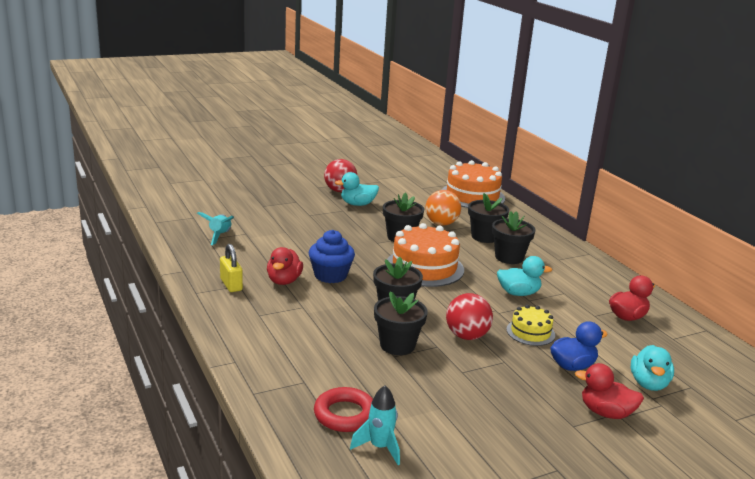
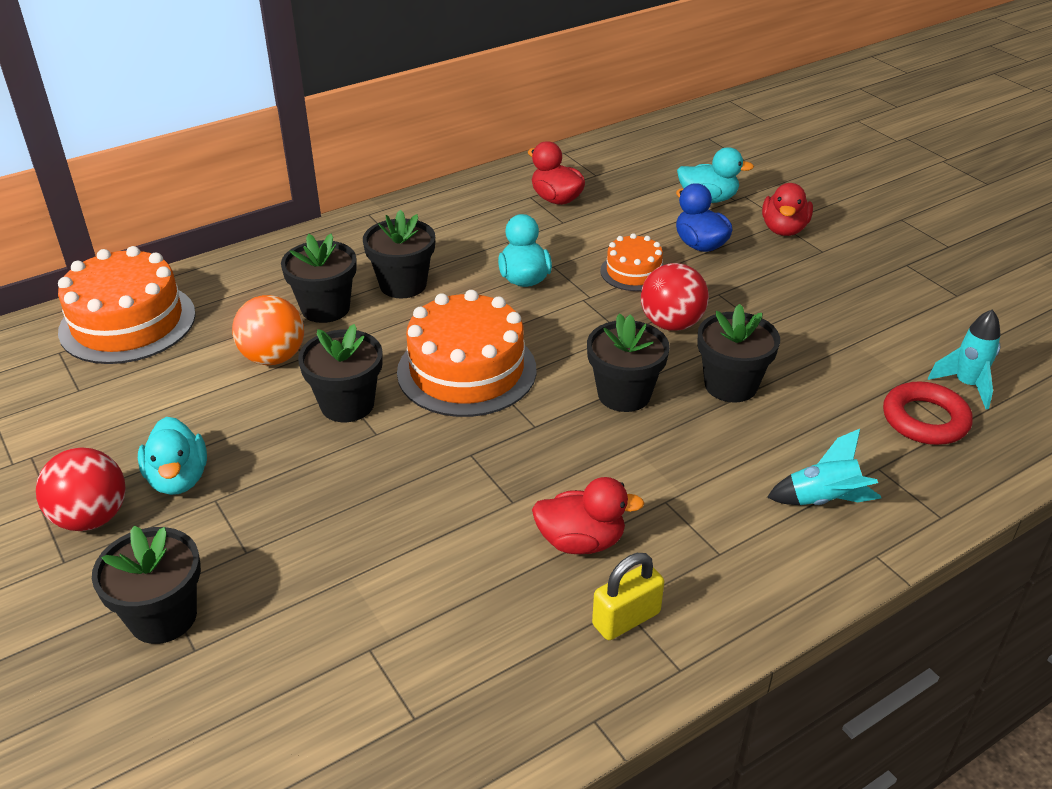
camera: 95 degrees left, 15 degrees up
(220, 236) = (396, 696): turquoise rocket -> turquoise rocket (823, 500)
(281, 201) = (163, 617): none -> black flower pot
(330, 275) = (536, 480): blue cupcake -> none
(530, 332) = (633, 272): yellow cake -> orange cake

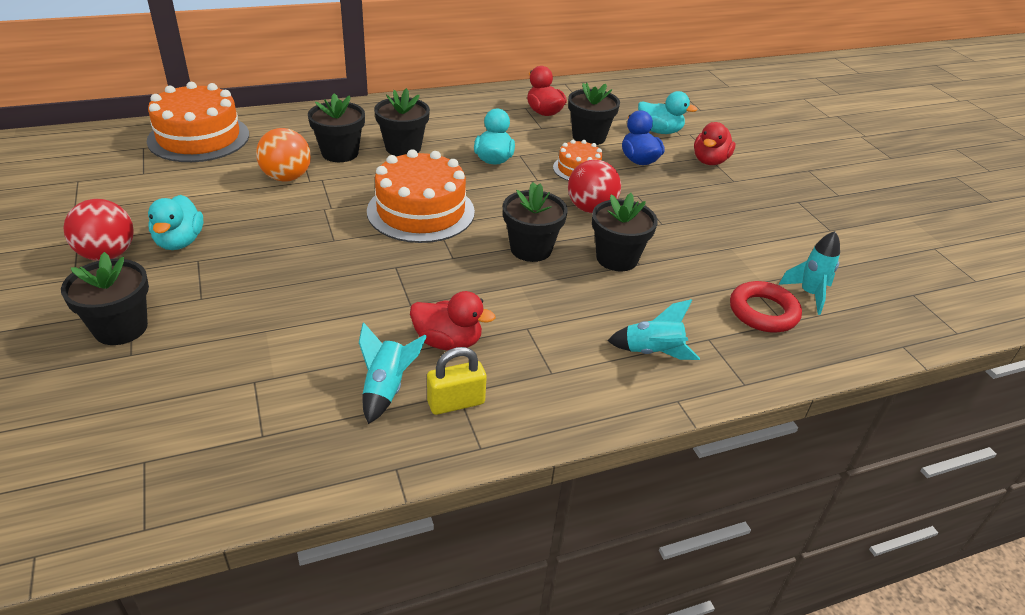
camera: 10 degrees right, 0 degrees up
(347, 404) = (323, 217): black flower pot -> black flower pot (589, 137)
(536, 621) = (386, 389): none -> turquoise rocket

